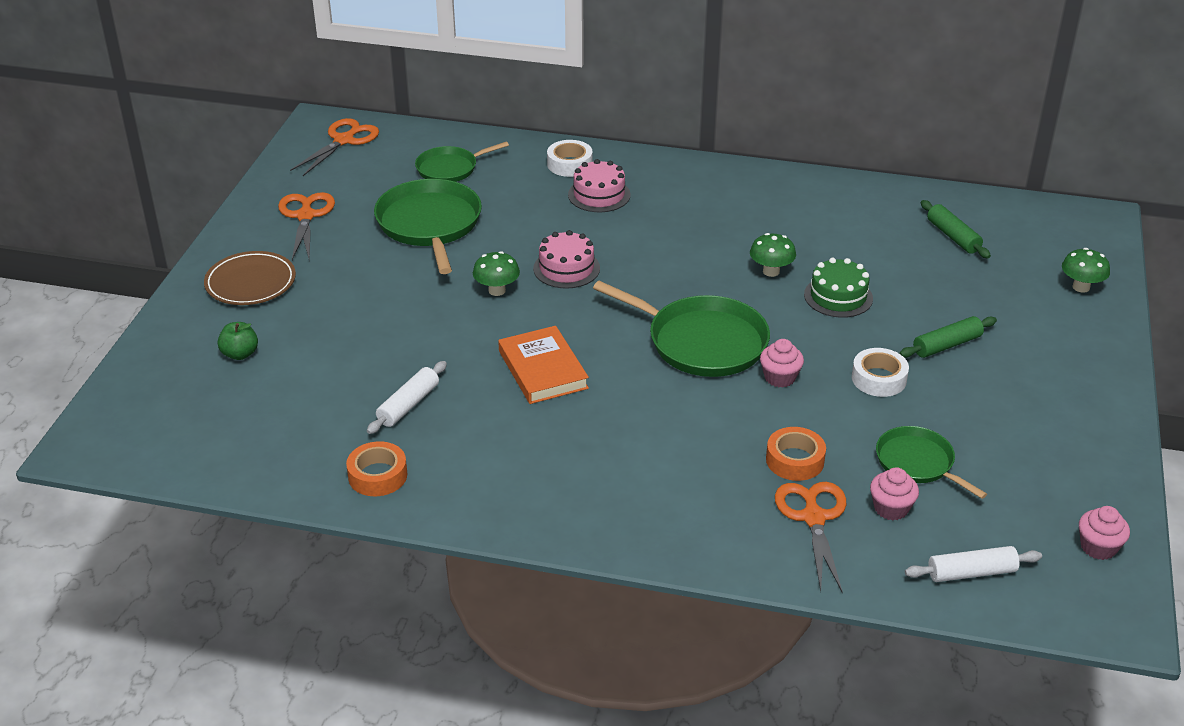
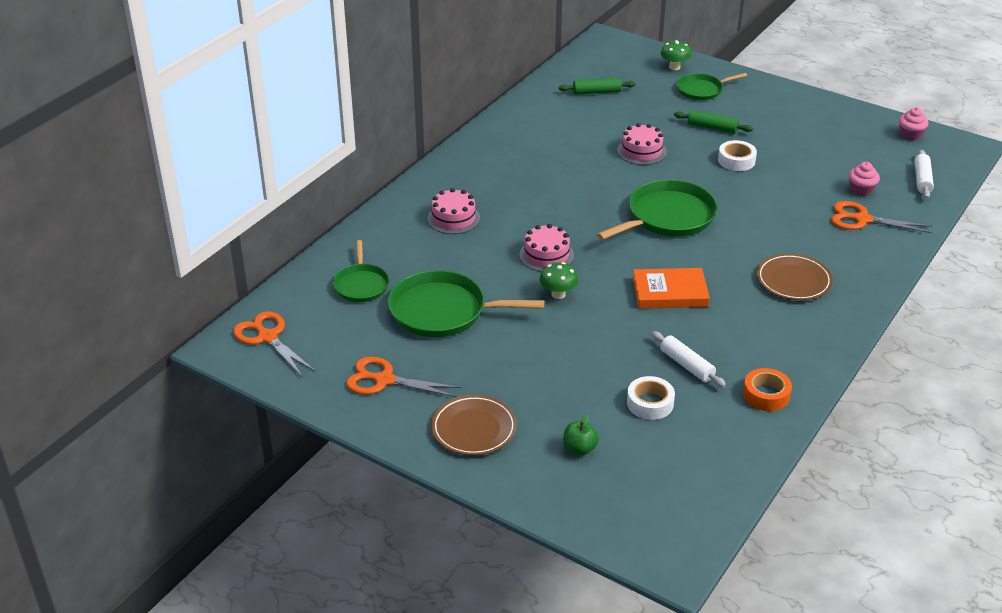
camera: 70 degrees left, 0 degrees up
(569, 164) = (398, 222): white tape -> white tape (650, 403)
(624, 469) = (793, 280): none -> brown plate
(771, 271) = (599, 169): green mushroom -> none
(780, 377) = (720, 196): pink cupcake -> none
(795, 460) = (806, 212): orange tape -> none
(838, 296) = (641, 151): green cake -> pink cake
(917, 463) = (822, 170): green pan -> green pan (702, 90)
(946, 345) = (712, 128): green rolling pin -> green rolling pin turned 60 degrees counterclockwise

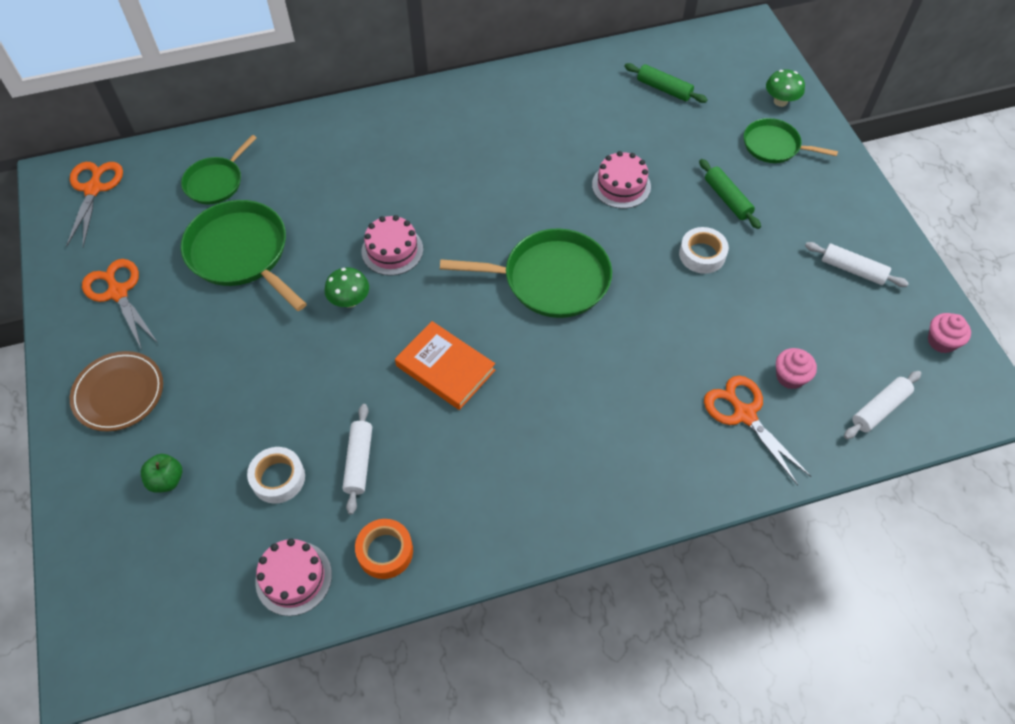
camera: 40 degrees right, 20 degrees up
(453, 218) = (366, 158): pink cake -> pink cake (293, 578)
(793, 280) = (577, 439): brown plate -> none
(824, 126) = (852, 270): none -> white rolling pin

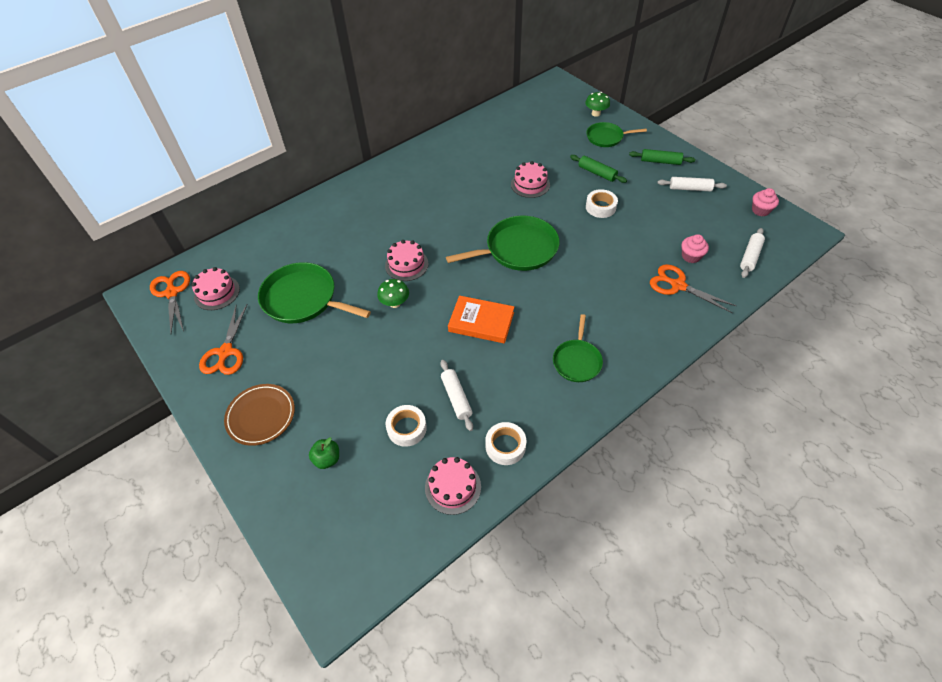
camera: 20 degrees left, 5 degrees down
(118, 293) = (226, 352): orange scissors -> orange scissors turned 120 degrees counterclockwise
(144, 207) = (217, 293): none -> pink cake
(216, 182) = (261, 261): green pan -> green pan (577, 361)
(385, 551) = (505, 446): orange tape -> white tape
(664, 89) = (524, 126): green rolling pin -> green rolling pin (660, 161)

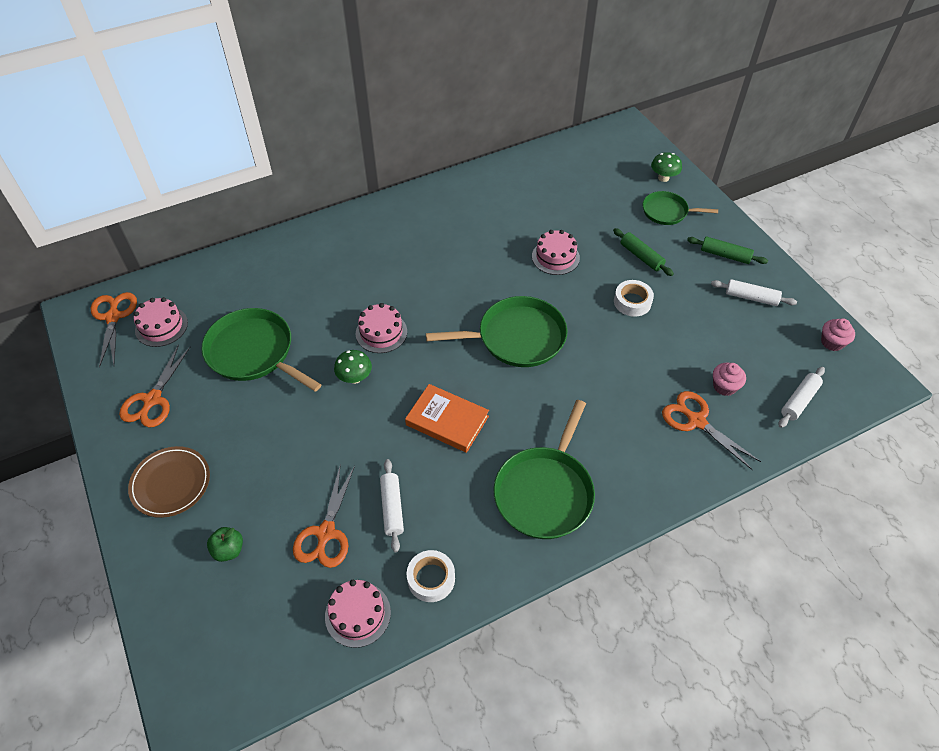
camera: 10 degrees right, 0 degrees up
(407, 428) = (326, 533): white tape -> orange scissors
(577, 361) = (545, 492): green pan -> green pan, size x1.67

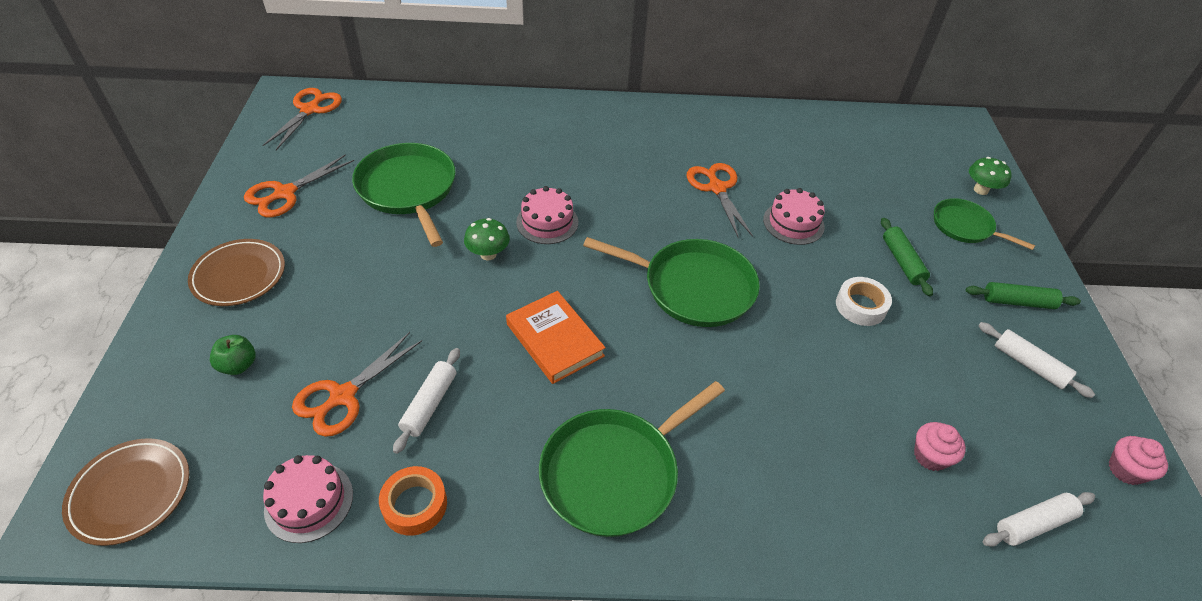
camera: 25 degrees right, 5 degrees down
(161, 326) = (344, 133): pink cake -> none
(224, 676) = (130, 493): none -> brown plate
(431, 579) = (415, 505): white tape -> orange tape
(696, 421) = (866, 481): orange scissors -> orange scissors (717, 188)
(725, 255) = (1018, 302): green rolling pin -> green rolling pin turned 45 degrees counterclockwise

